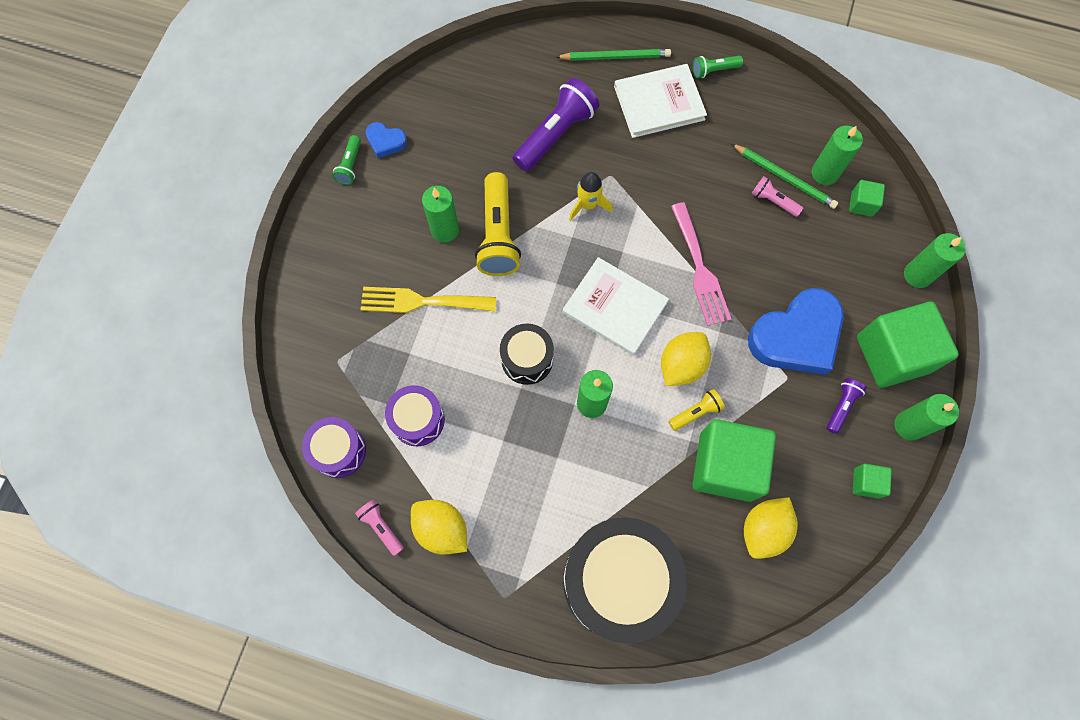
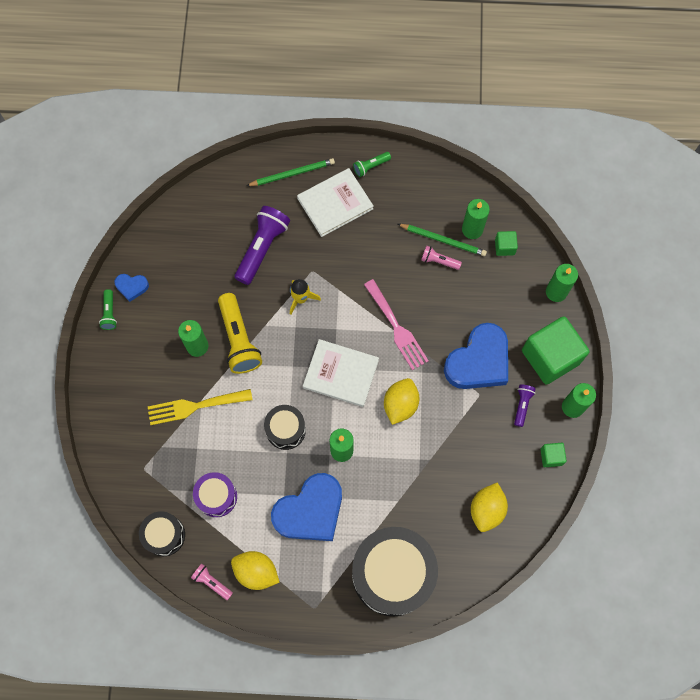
camera: 15 degrees left, 0 degrees up
(339, 451) = (164, 535): purple drum -> black drum
(531, 469) = (310, 511): none -> blue heart
(696, 412) = (419, 437): yellow flashlight -> none
(725, 466) = (449, 471): green cube -> none

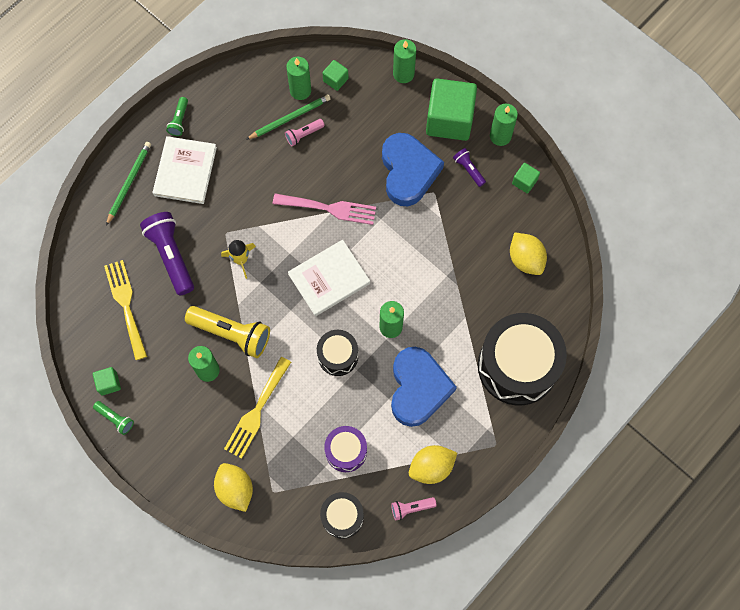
camera: 50 degrees left, 0 degrees up
(132, 287) = (109, 383): blue heart -> green cube
(199, 249) = (126, 305): none -> yellow fork
(400, 405) = (392, 255): yellow lemon -> yellow lemon (235, 489)

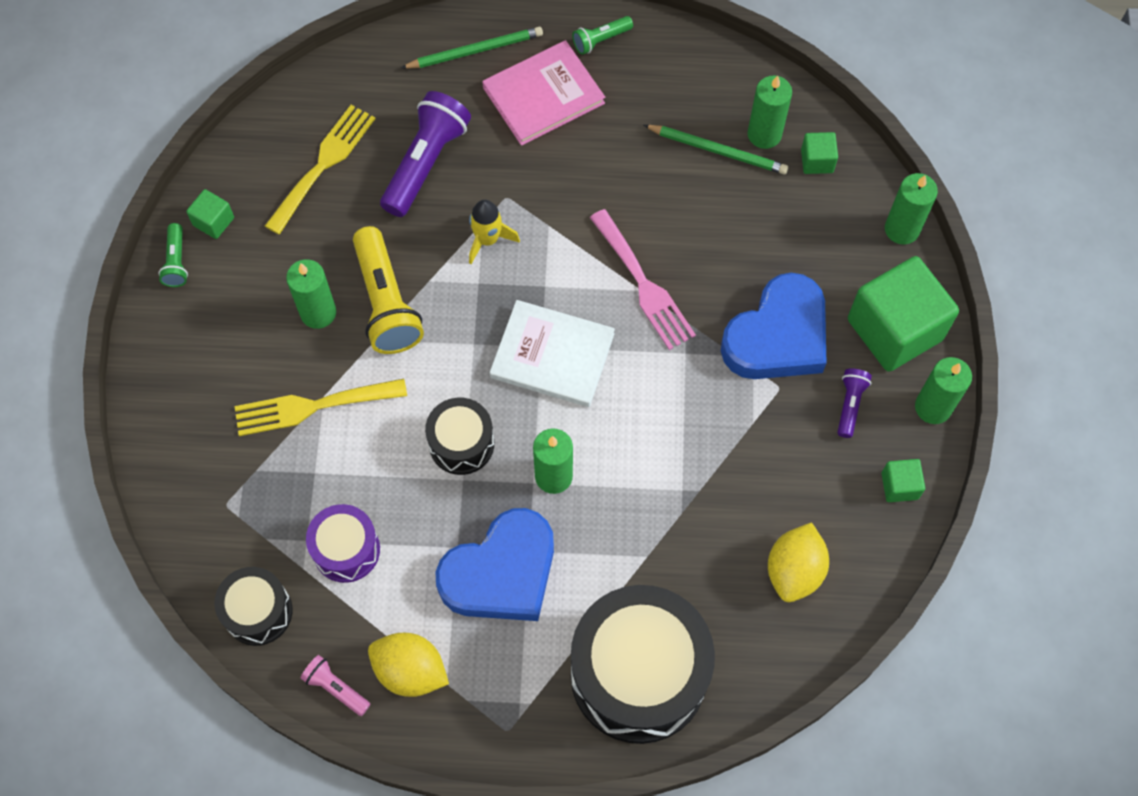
camera: 50 degrees right, 5 degrees down
(185, 171) = (543, 95): white book -> pink book
(235, 489) = (195, 459): yellow lemon -> none
(303, 135) = (711, 182): pink flashlight -> none

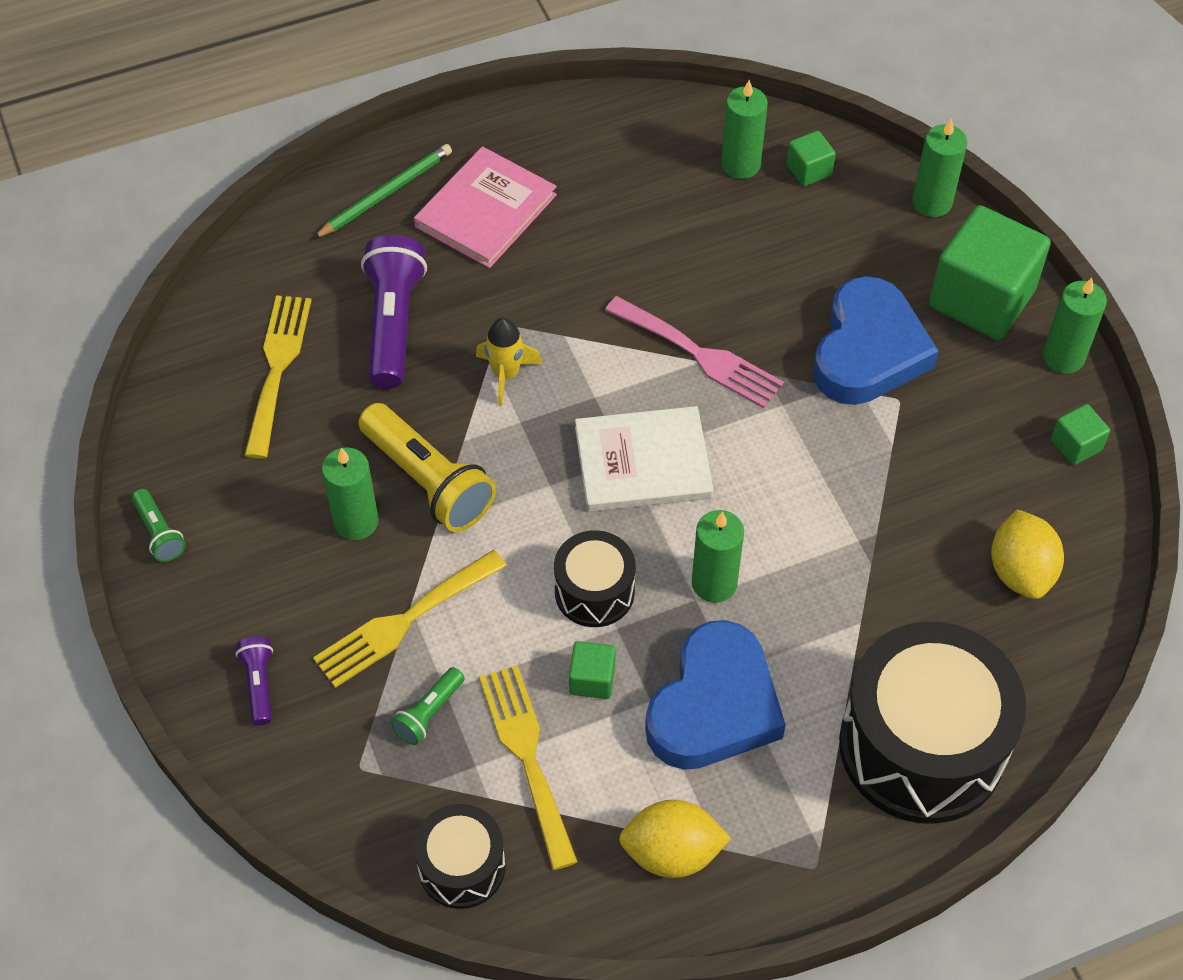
camera: 25 degrees left, 10 degrees down
(213, 221) = (181, 474): green cube -> green cube (592, 679)
(335, 688) = (597, 909): pink flashlight -> none
(346, 550) = (527, 756): purple drum -> yellow fork
(600, 40) = (516, 136): green flashlight -> green flashlight (428, 713)
(718, 151) = (702, 197): green pencil -> none
(850, 404) = (980, 387): purple flashlight -> purple flashlight (259, 684)

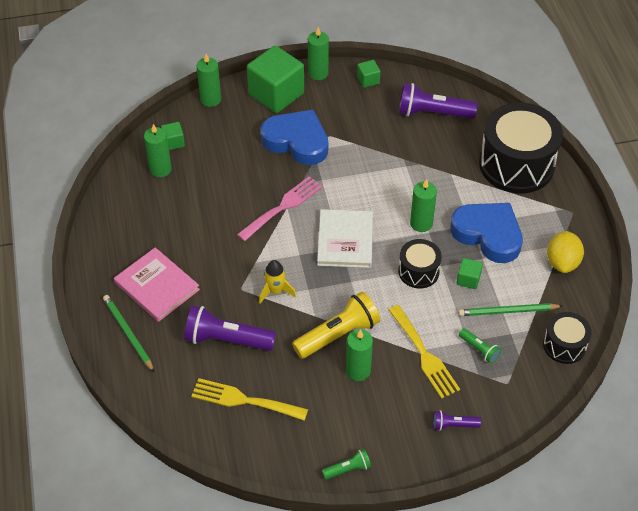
camera: 80 degrees left, 5 degrees down
(527, 756) = (507, 311): yellow fork -> green pencil
(1020, 571) = (432, 113): yellow lemon -> purple flashlight

